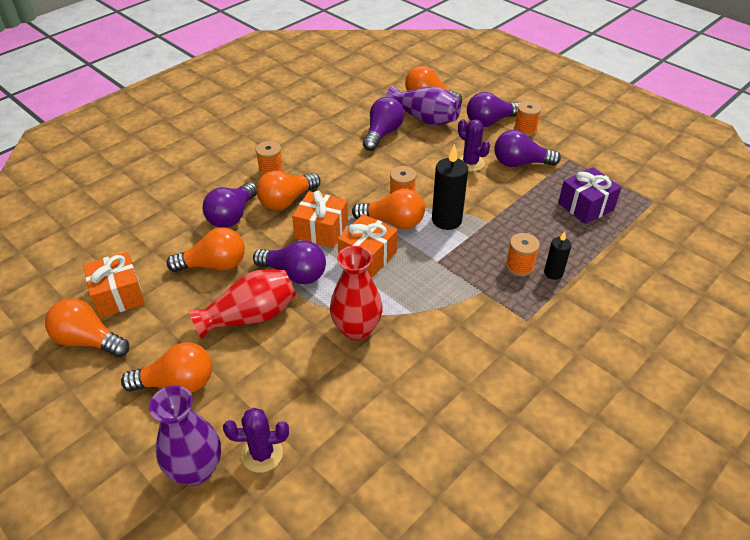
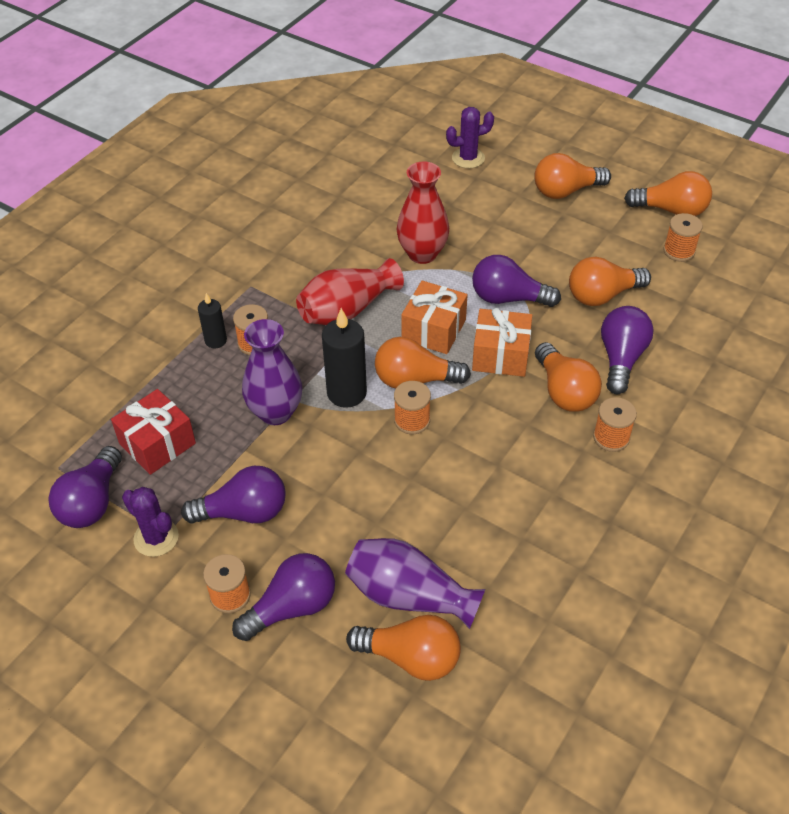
camera: 170 degrees right, 5 degrees up
(118, 295) = (679, 251): orange gift -> orange spool
(196, 469) = (513, 144): purple vase -> purple vase (275, 412)
(250, 316) = (532, 250): red vase -> red vase (347, 310)
(287, 200) = (564, 391): orange light bulb -> orange light bulb turned 120 degrees clockwise
(382, 134) = (472, 544): purple light bulb -> purple light bulb (92, 502)
(470, 163) = (321, 500): purple cactus -> purple cactus (156, 538)
(585, 206) = (157, 443): purple gift -> red gift

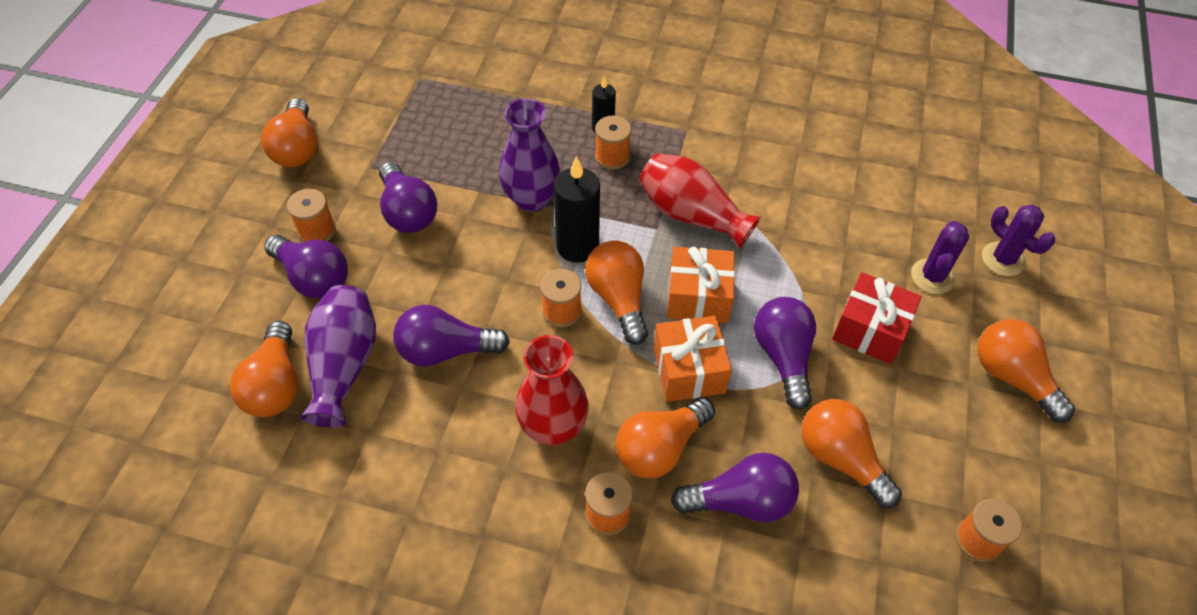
camera: 70 degrees right, 5 degrees up
(92, 502) = (391, 110): purple light bulb -> purple light bulb (445, 350)
(156, 538) = (365, 162): purple cactus -> purple cactus (932, 276)
(157, 443) = (466, 129): red gift -> red gift (870, 330)
(422, 254) = (810, 257): red vase -> red vase (553, 428)
(671, 210) = (1057, 516): orange light bulb -> orange light bulb (297, 148)

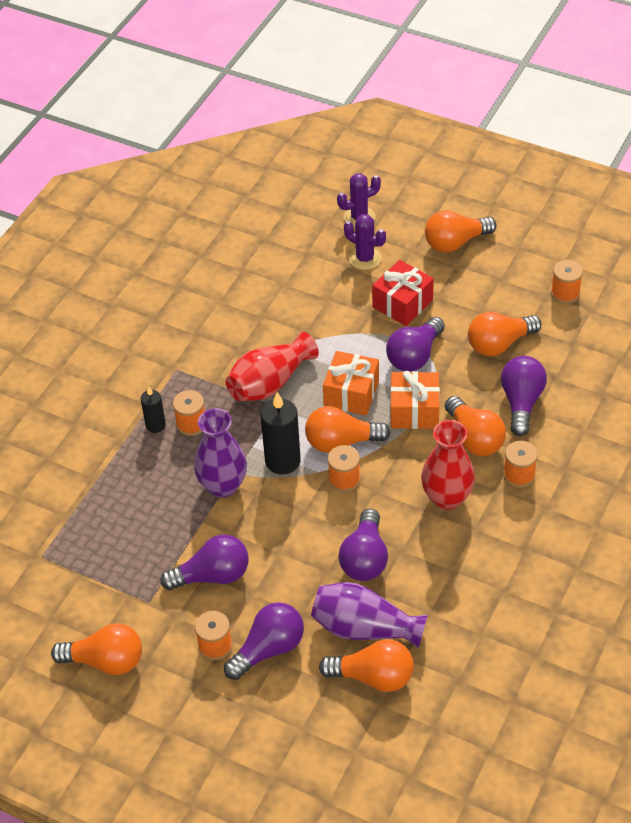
camera: 75 degrees left, 5 degrees down
(783, 357) = (414, 356): purple light bulb -> purple light bulb turned 60 degrees counterclockwise

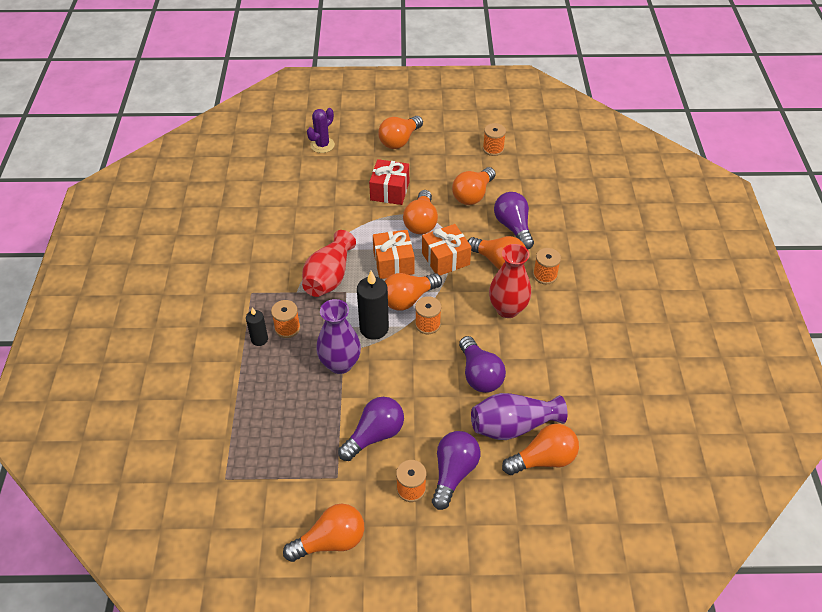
camera: 30 degrees left, 0 degrees up
(365, 258) = (344, 170): purple cactus -> none
(414, 356) = (421, 222): purple light bulb -> orange light bulb

